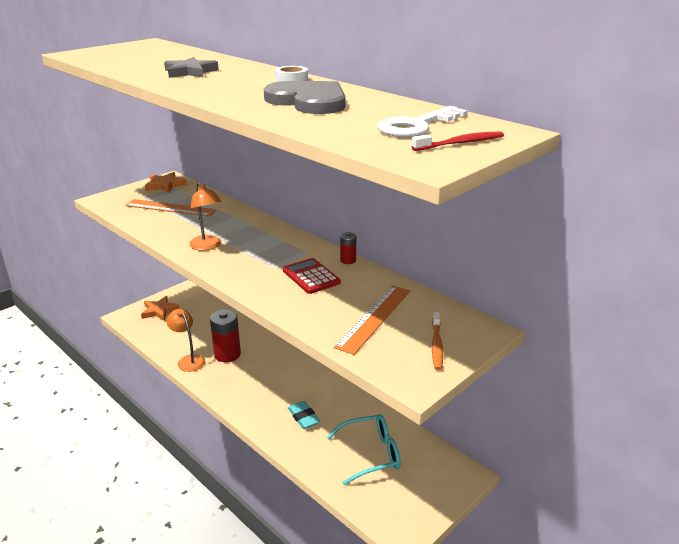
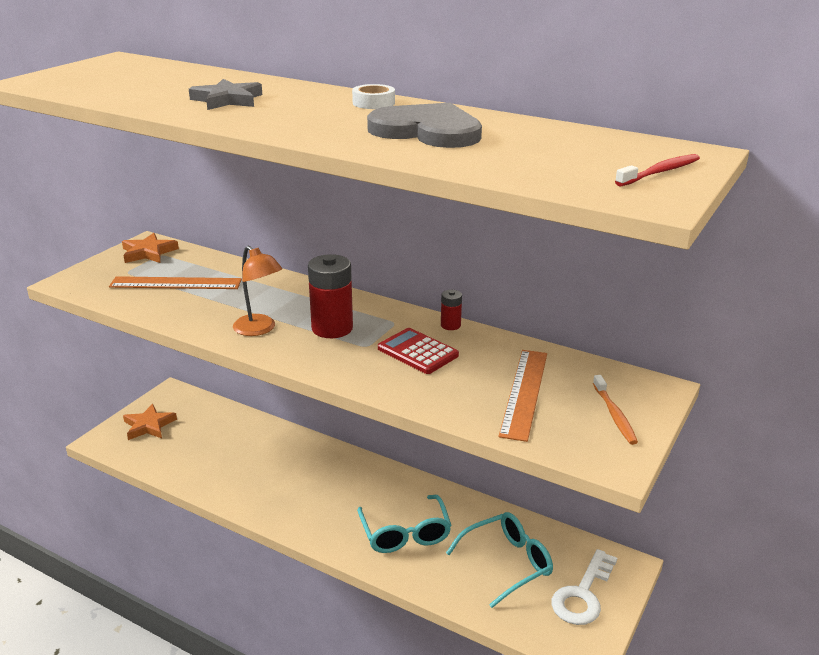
camera: 15 degrees left, 0 degrees up
(188, 360) = (220, 485): orange lamp -> none
(227, 354) = (270, 469): red battery -> red battery (332, 328)
(303, 417) = (405, 534): turquoise eraser -> turquoise glasses
(416, 126) = (589, 154): white key -> white key (583, 594)

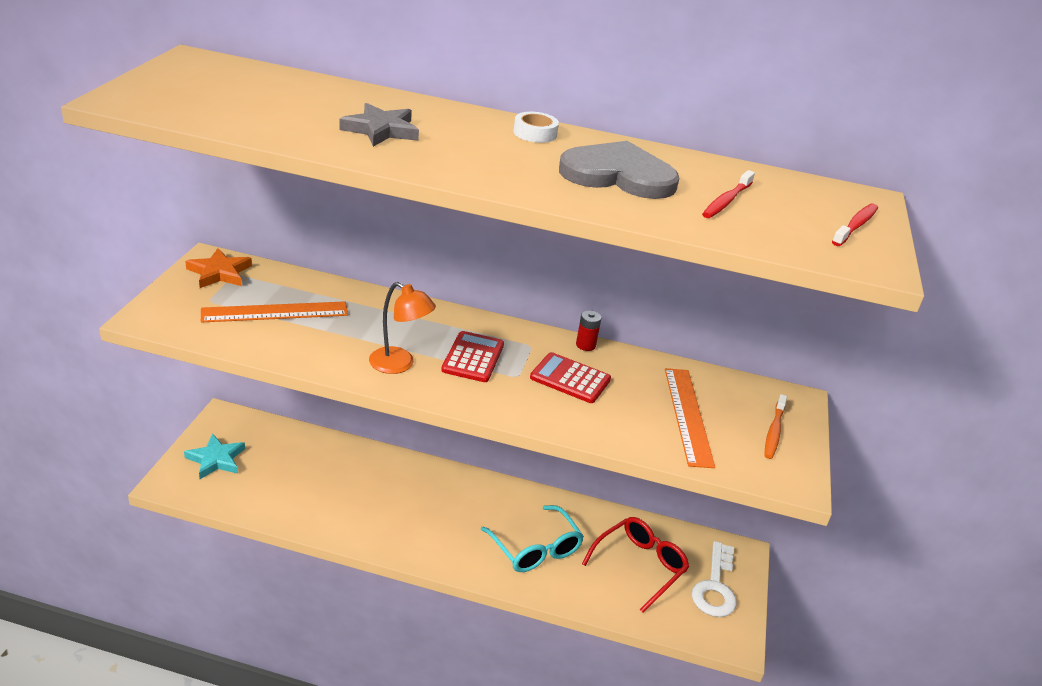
camera: 20 degrees left, 5 degrees up
(149, 425) = (216, 459): orange star -> turquoise star
(332, 328) = (473, 357): red battery -> red calculator
(507, 563) = (640, 566): turquoise glasses -> red glasses
(526, 151) = (726, 201): none -> red toothbrush
(614, 415) = (774, 431): orange toothbrush -> orange toothbrush turned 45 degrees clockwise

